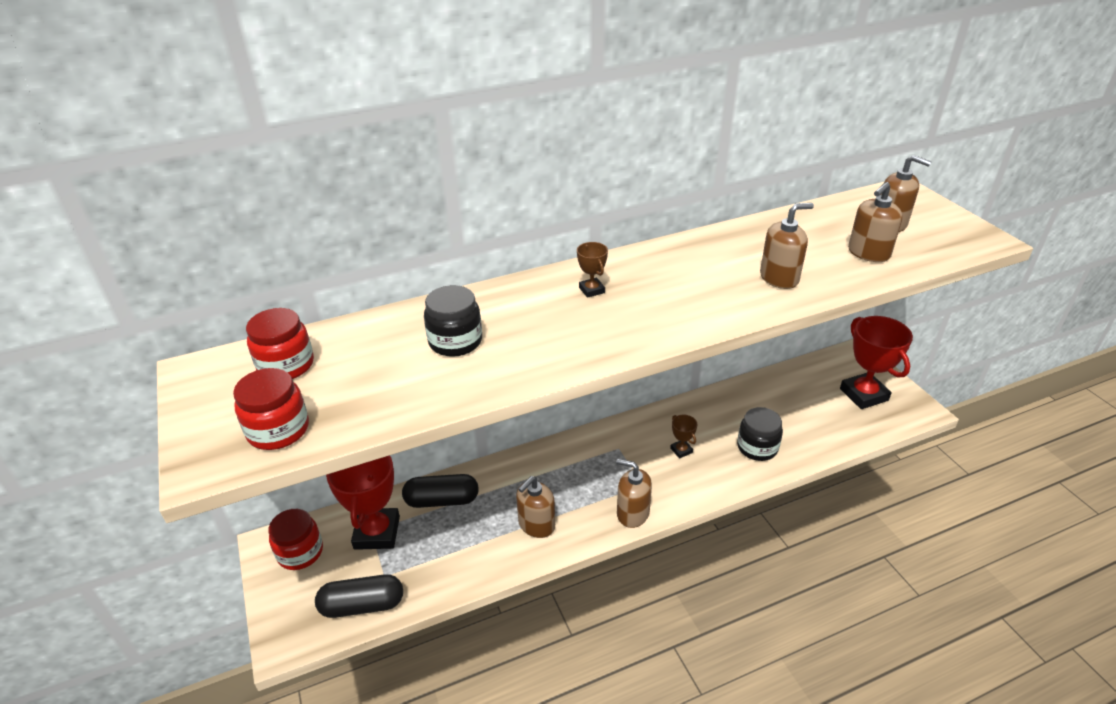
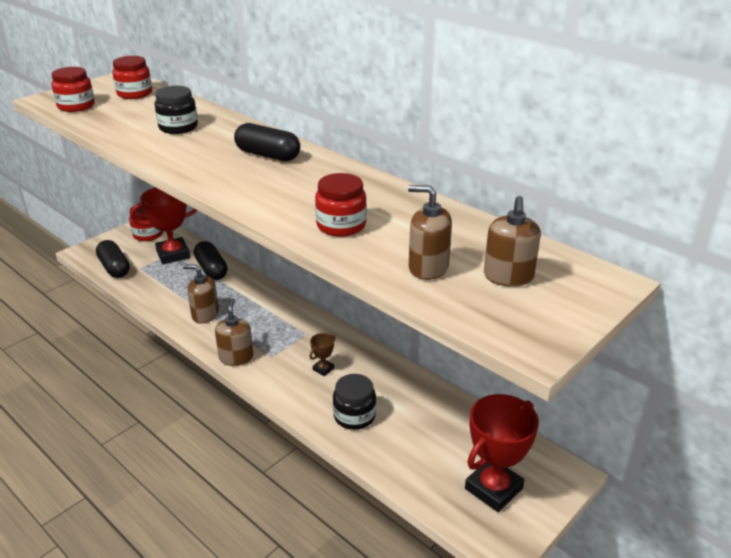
camera: 65 degrees right, 5 degrees down
(591, 290) = (268, 155): brown trophy -> black capsule
(779, 278) = (341, 225): brown soap dispenser -> red jar

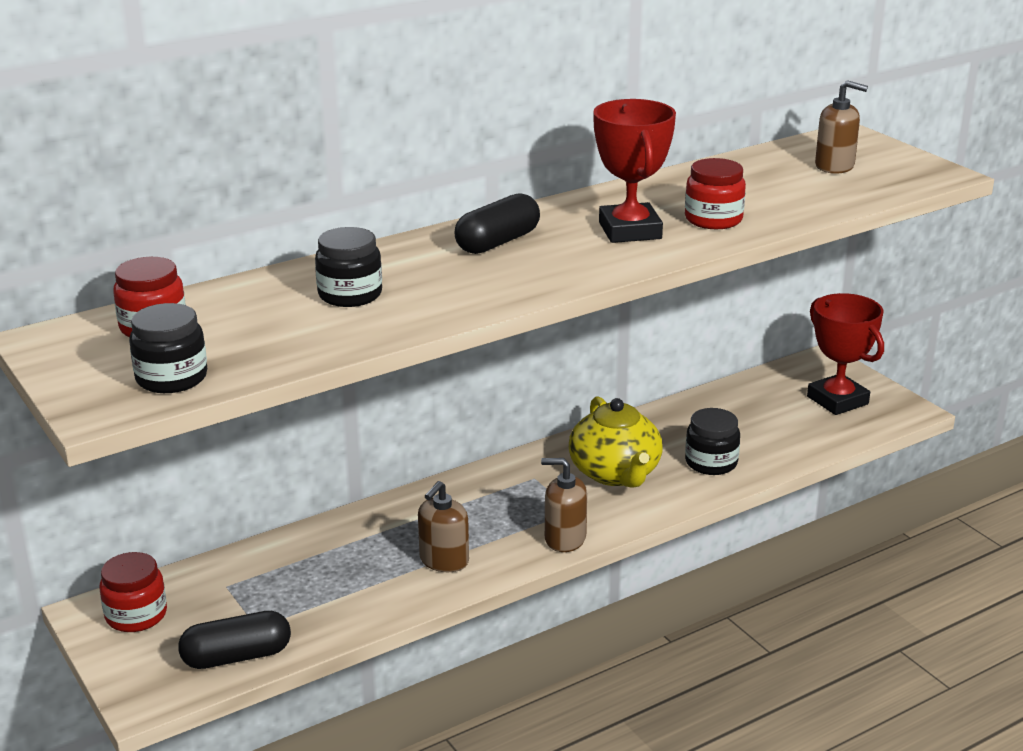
camera: 75 degrees left, 5 degrees down
(76, 106) = (171, 378): red jar -> black jar
(173, 254) = (234, 587): red trophy -> red trophy (630, 231)
(211, 269) = (313, 548): black capsule -> none
(323, 369) = (615, 473): brown trophy -> yellow teapot
(428, 268) = (812, 193): brown soap dispenser -> none

